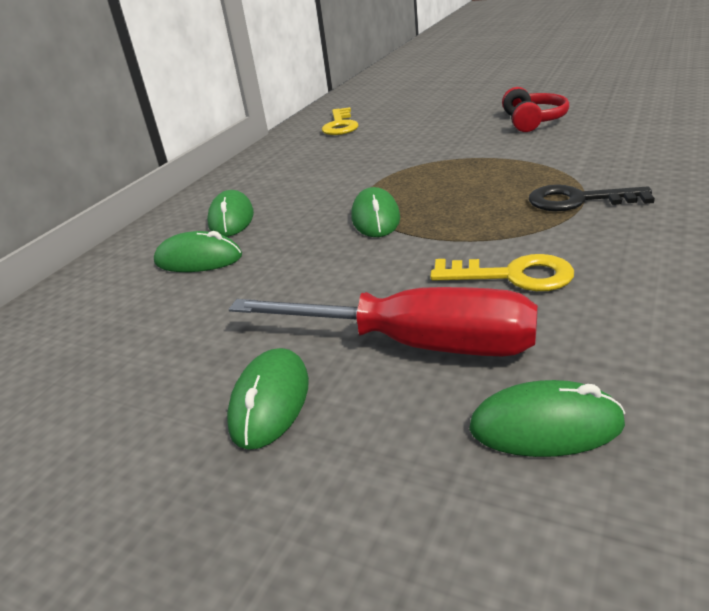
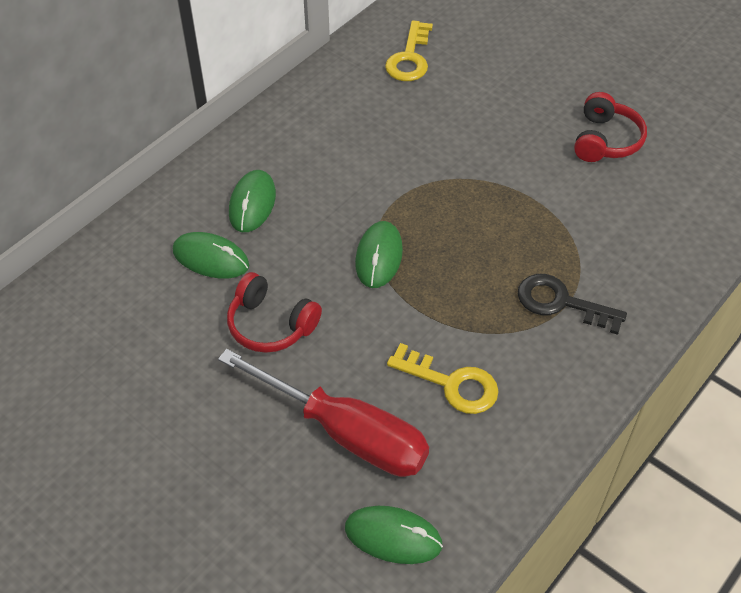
camera: 10 degrees right, 20 degrees up
(270, 402) = (228, 451): green mouse -> none
(282, 286) = (271, 324): none -> red headphones

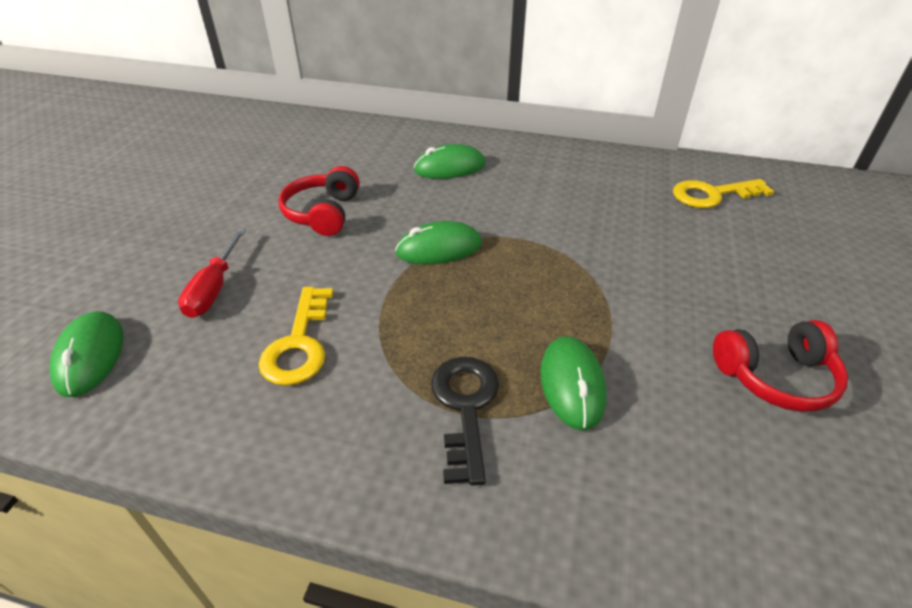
camera: 65 degrees right, 10 degrees down
(211, 258) = (377, 166): green mouse -> green mouse (572, 384)
(345, 432) = (214, 288): red screwdriver -> red screwdriver, size x0.55

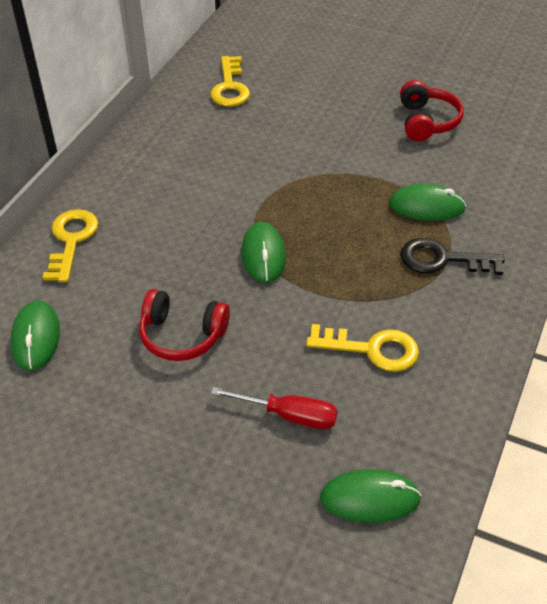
camera: 80 degrees left, 5 degrees up
(434, 144) = (71, 241): none -> yellow key
(449, 167) = (127, 234): green mouse -> green mouse (36, 338)

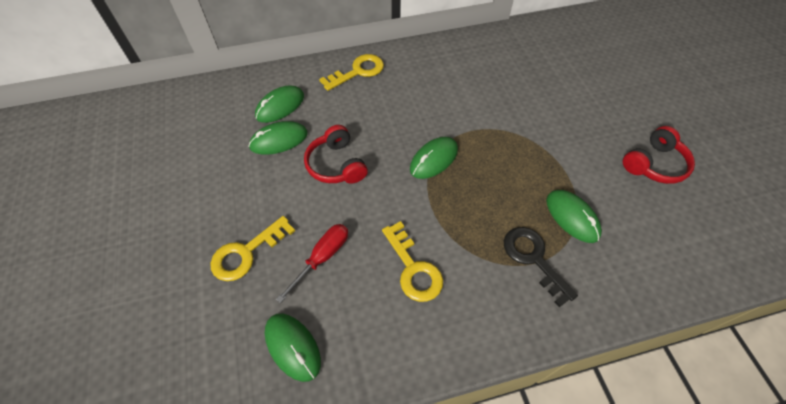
camera: 50 degrees right, 10 degrees up
(87, 367) = (279, 140): none -> green mouse
(230, 87) = (552, 49): yellow key -> yellow key (247, 252)
(289, 415) = (322, 257): red screwdriver -> red screwdriver turned 120 degrees counterclockwise

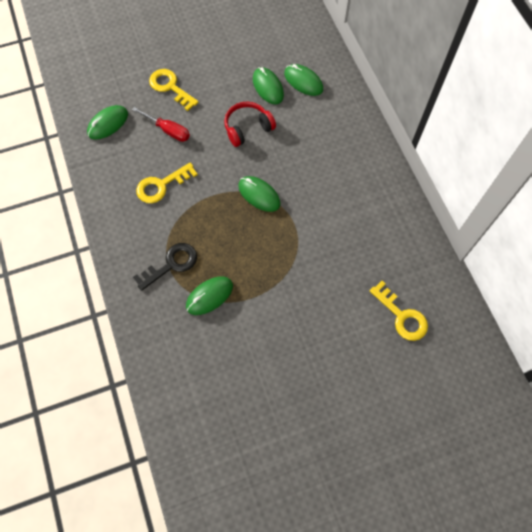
camera: 85 degrees right, 10 degrees up
(357, 72) = (352, 130): yellow key -> yellow key (401, 315)
(654, 164) = (270, 374): red headphones -> none

